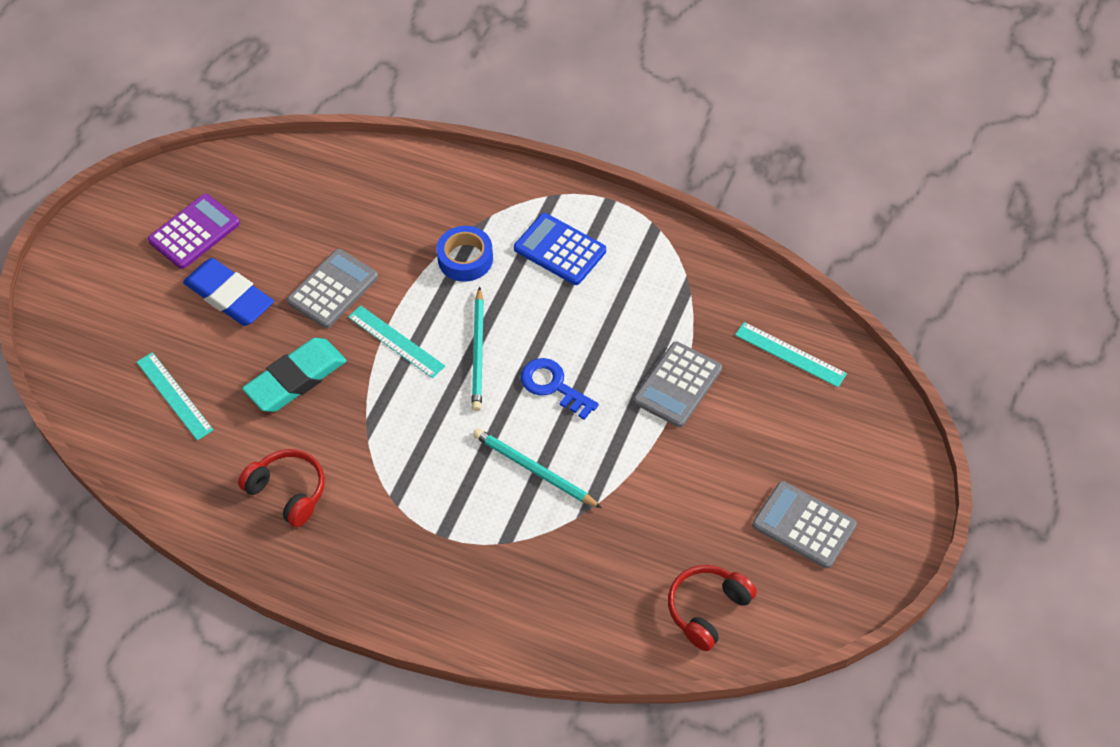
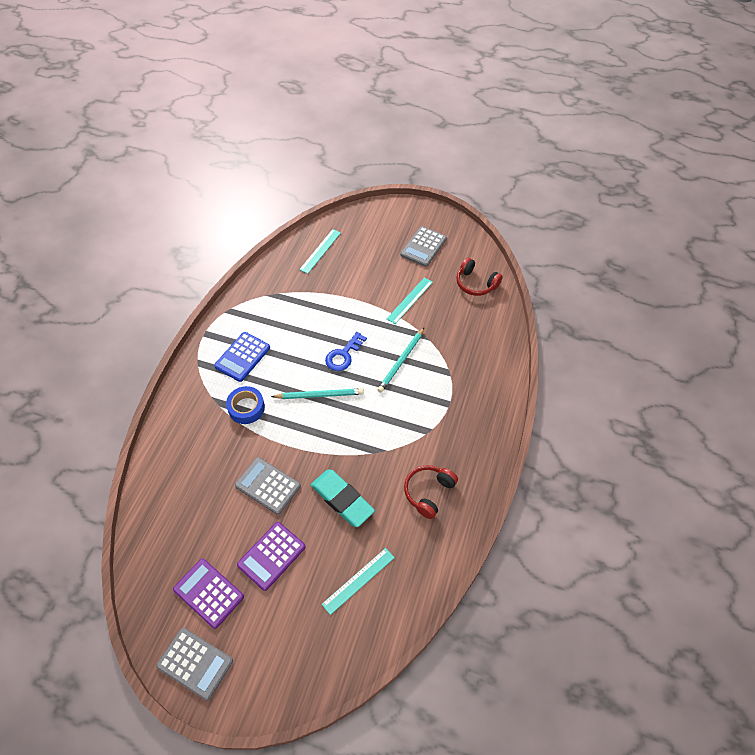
camera: 95 degrees left, 0 degrees up
(229, 296) = (271, 556): blue eraser -> purple calculator
(396, 341) = (311, 442): turquoise ruler -> turquoise ruler (410, 300)
(677, 385) = (341, 298): grey calculator -> grey calculator (195, 663)

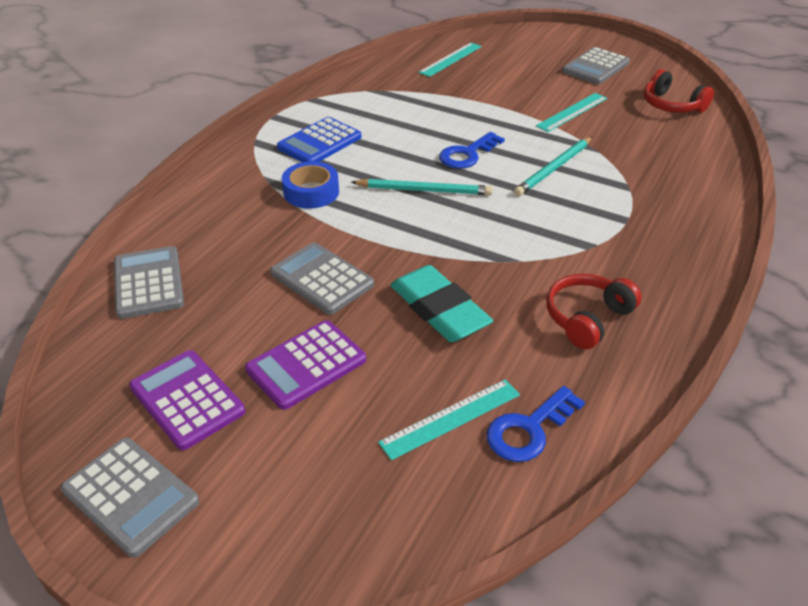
camera: 10 degrees right, 15 degrees down
(161, 506) = (148, 283): none -> grey calculator
(401, 581) = (529, 429): none -> blue key

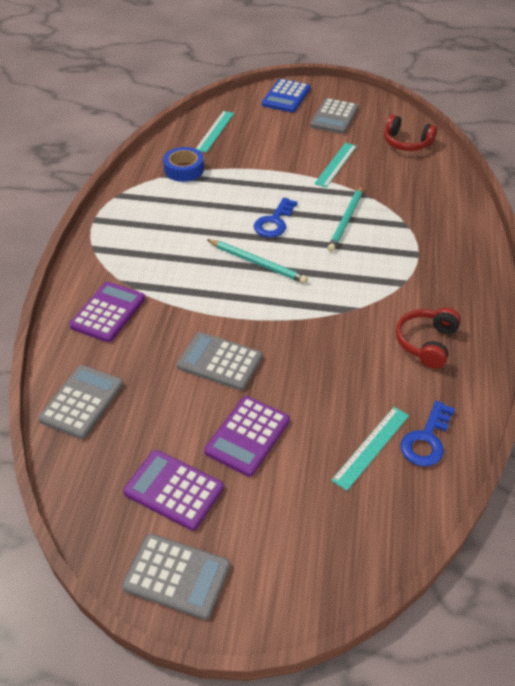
camera: 20 degrees left, 5 degrees up
(148, 283) = (82, 402): grey calculator -> grey calculator turned 60 degrees clockwise
(232, 203) = (108, 312): none -> purple calculator
(311, 192) = (168, 286): blue tape -> blue tape (184, 169)
(319, 142) = (149, 237): blue calculator -> blue calculator (286, 97)
(424, 190) = (257, 263): turquoise pencil -> turquoise pencil turned 45 degrees clockwise
(439, 309) = (320, 364): turquoise eraser -> none

